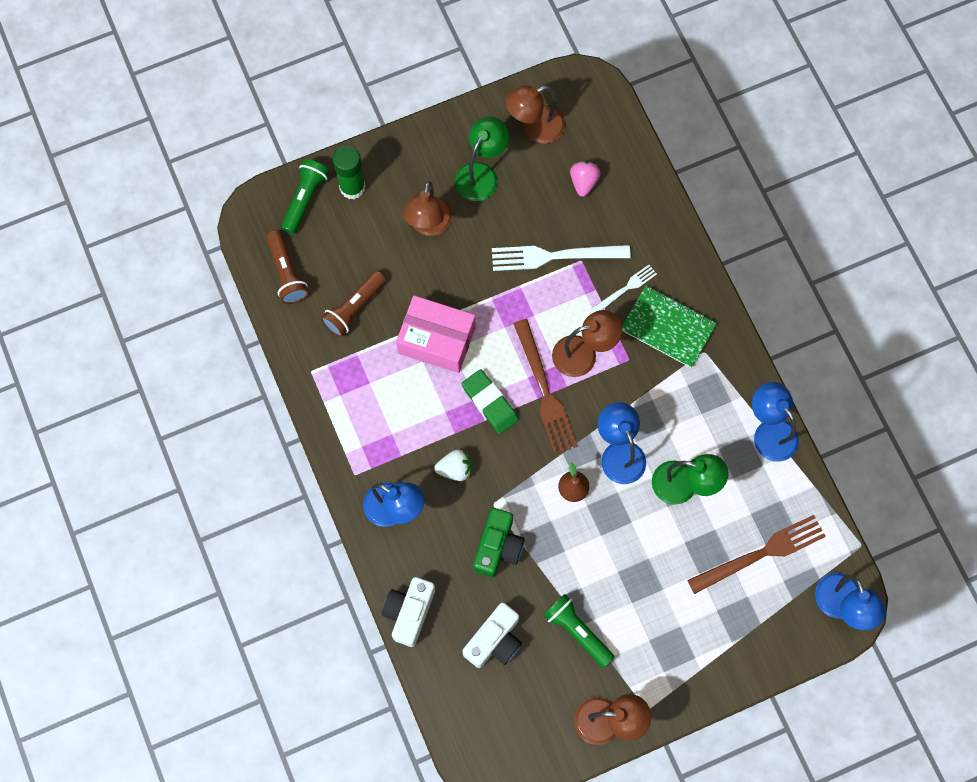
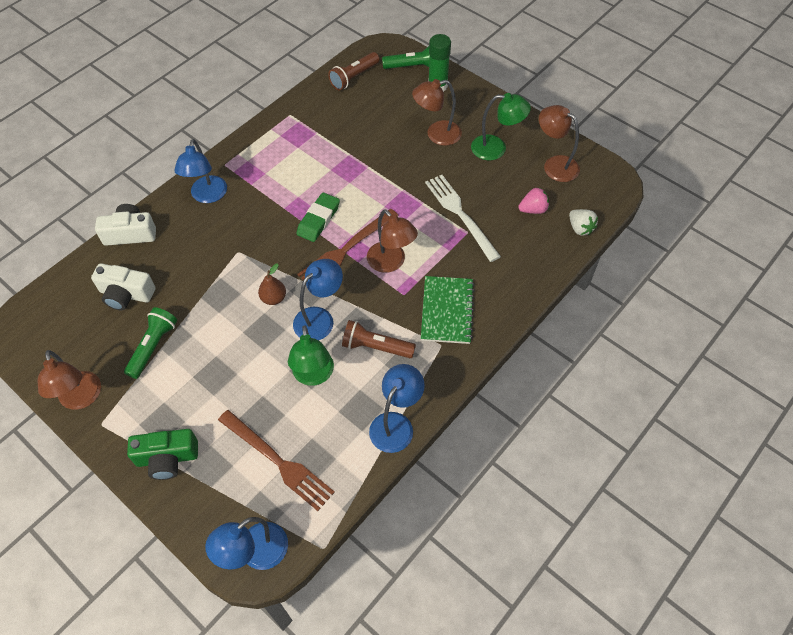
camera: 65 degrees right, 15 degrees down
(354, 308) = (349, 119): brown flashlight -> brown flashlight (376, 347)
(437, 340) = (351, 171): pink box -> none
(455, 469) = (255, 218): white strawberry -> white strawberry (580, 228)
(498, 547) = (204, 268): green camera -> green camera (167, 458)
(626, 289) = (462, 269): white fork -> none

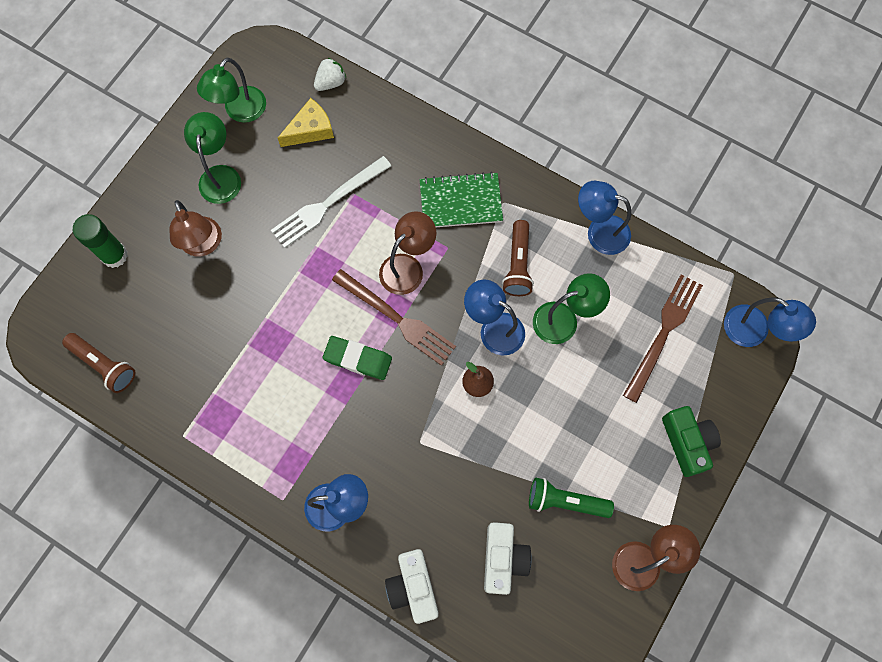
camera: 100 degrees left, 15 degrees up
(413, 67) = (78, 292): green flashlight -> none
(533, 209) = (310, 130): pink strawberry -> yellow cheese
(555, 165) = (240, 111): brown lamp -> green lamp

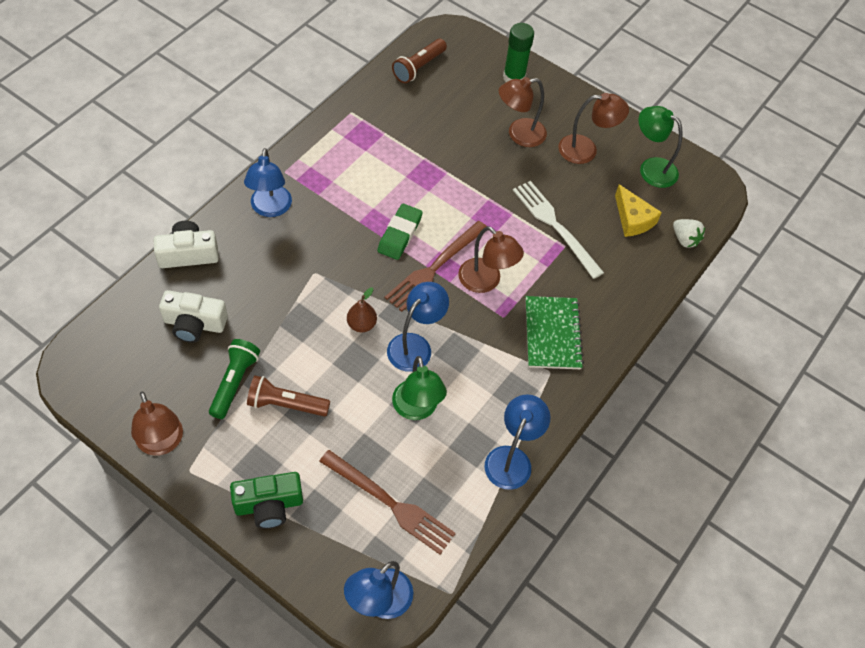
camera: 90 degrees right, 15 degrees down
(220, 175) = (586, 150): green lamp -> brown lamp
(518, 264) = (480, 376): brown flashlight -> brown flashlight (286, 404)

